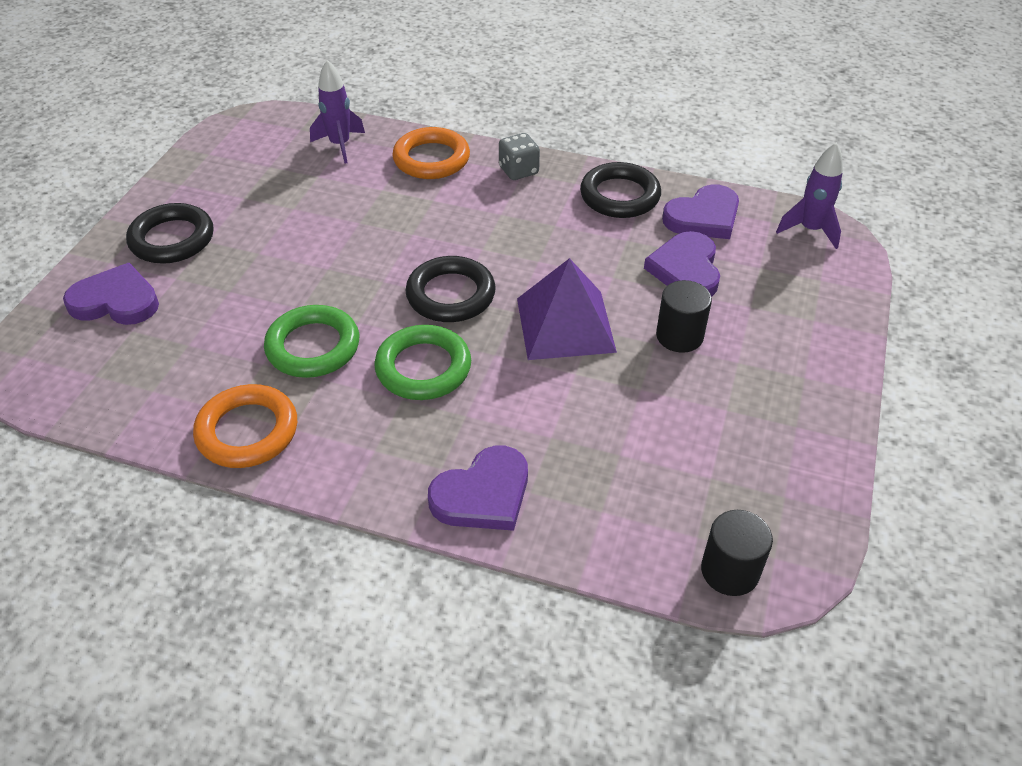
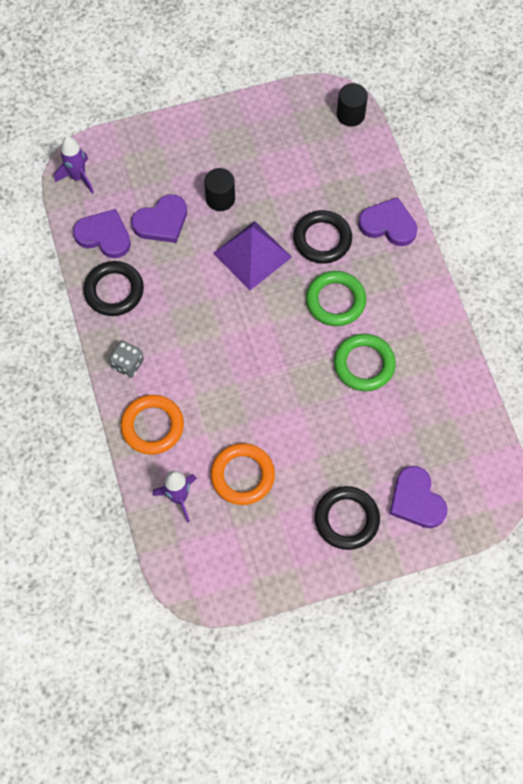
camera: 125 degrees left, 20 degrees up
(247, 431) = (438, 349): orange ring -> orange ring (242, 475)
(451, 295) = (272, 325): black ring -> black ring (322, 239)

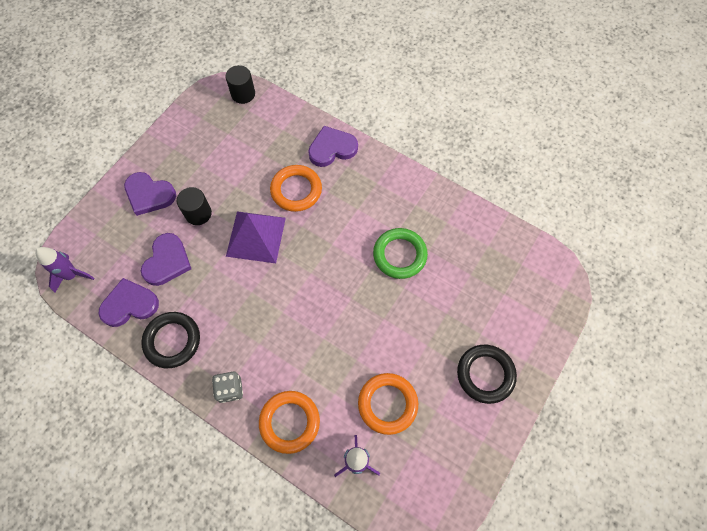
camera: 40 degrees left, 0 degrees up
(322, 239) = (296, 190): black ring -> orange ring
(335, 301) = (342, 225): green ring -> none
(416, 500) = (516, 321): purple heart -> purple heart (149, 195)

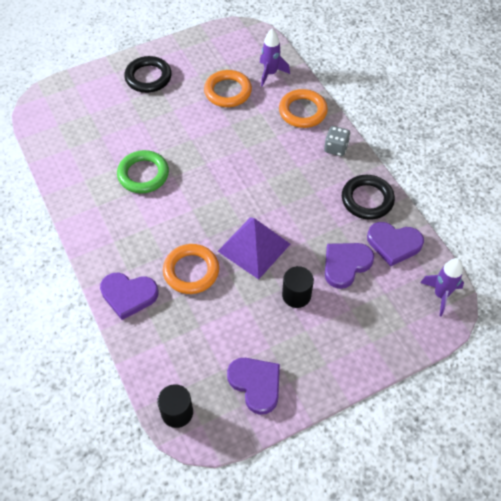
camera: 150 degrees left, 10 degrees down
(149, 195) = (337, 340): purple heart -> purple heart (256, 384)

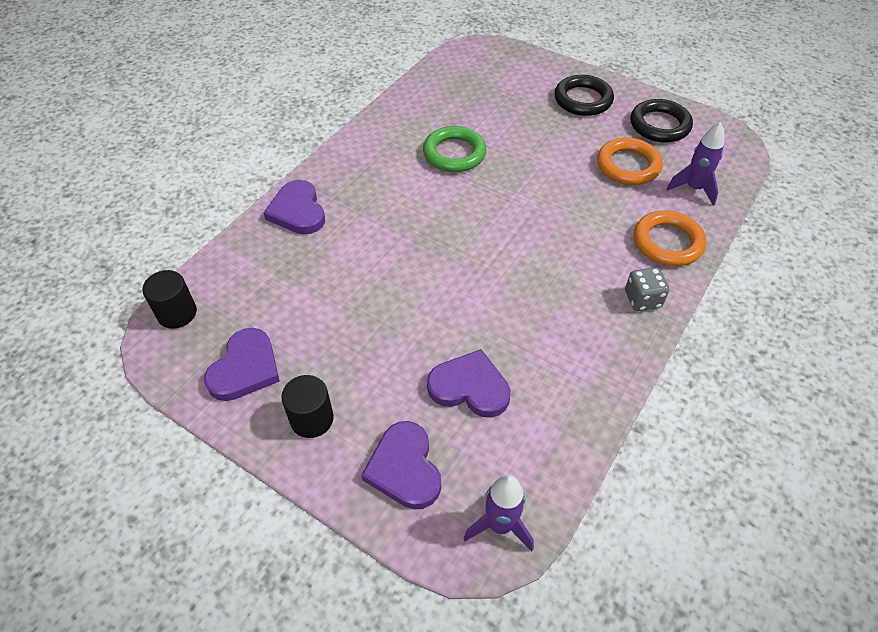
camera: 60 degrees right, 5 degrees down
(191, 271) = (359, 245): orange ring -> none
(254, 247) = (429, 285): purple pyramid -> none
(296, 295) = (389, 354): black cylinder -> black cylinder (312, 419)
(367, 199) = (590, 368): black ring -> black ring (659, 125)
(394, 244) = (543, 429): purple heart -> purple heart (404, 468)

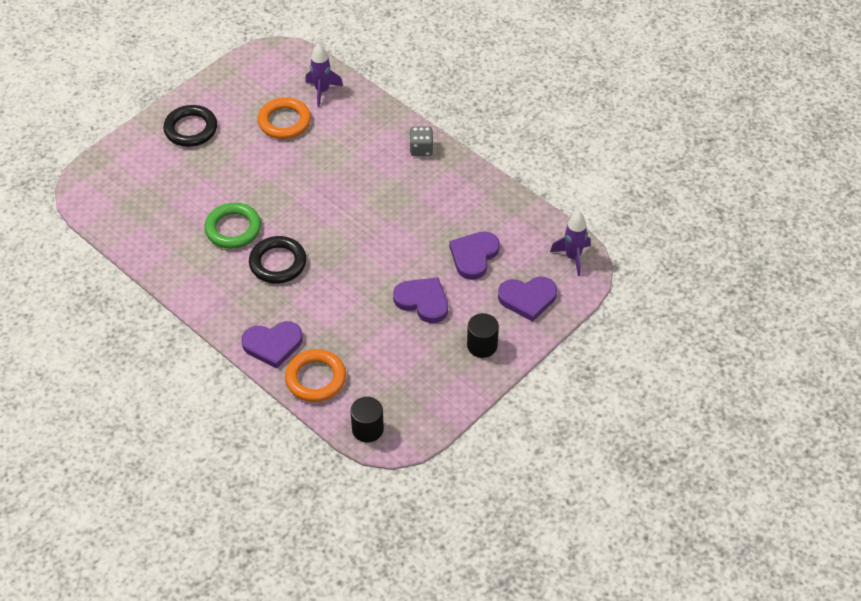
camera: 80 degrees left, 0 degrees up
(245, 368) = (431, 384): purple heart -> purple heart (423, 301)
(659, 125) = (242, 89): black ring -> black ring (278, 263)
(667, 242) = (372, 121): orange ring -> orange ring (315, 378)

